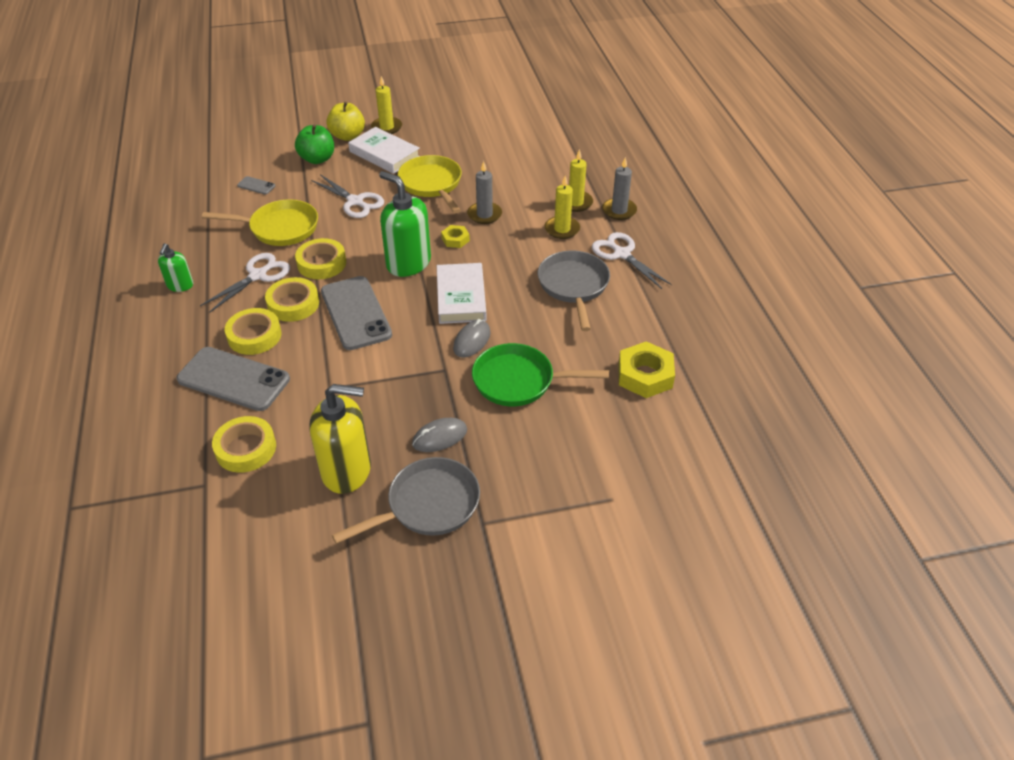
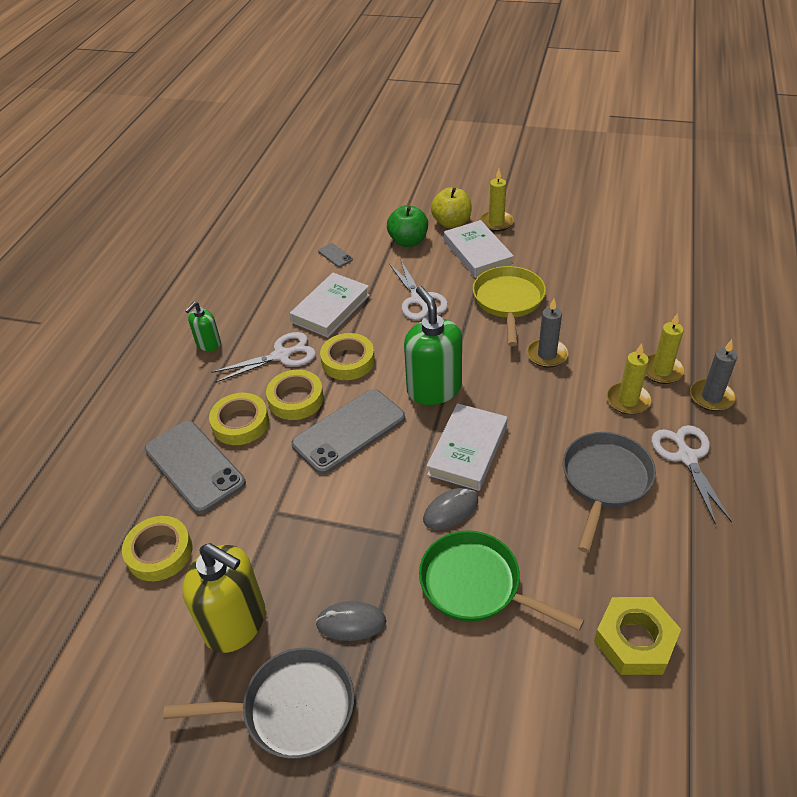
camera: 30 degrees right, 0 degrees up
(280, 228) = (330, 308): yellow pan -> white book
(355, 313) = (349, 431): grey phone -> grey phone turned 45 degrees clockwise
(455, 239) = (499, 376): yellow nut -> none

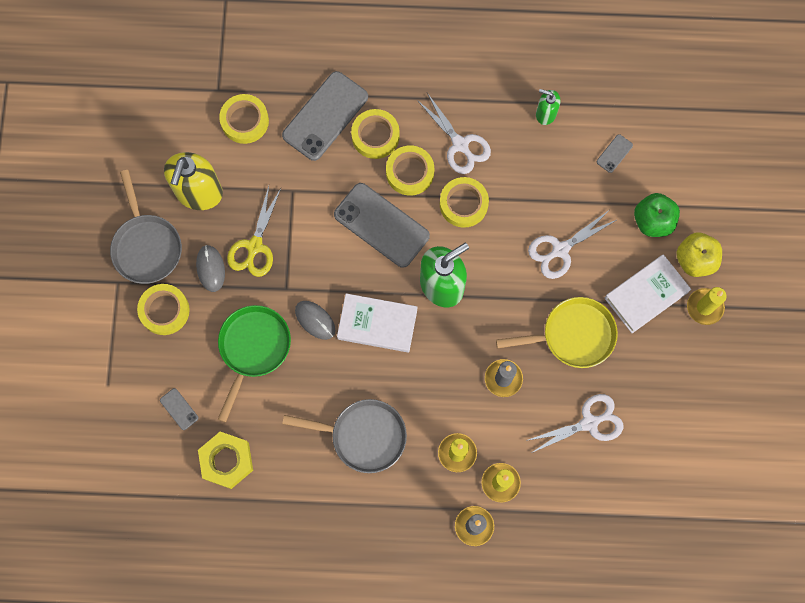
camera: 75 degrees right, 30 degrees up
(208, 344) = (463, 76): green soap dispenser -> green soap dispenser (545, 114)
(330, 308) = (531, 170): white book -> none
(335, 564) = (255, 246): none -> yellow scissors
(398, 695) = (164, 310): none -> yellow tape
(553, 696) = (179, 409): none -> grey phone
(686, 457) = (399, 502): white scissors -> white scissors (589, 423)

